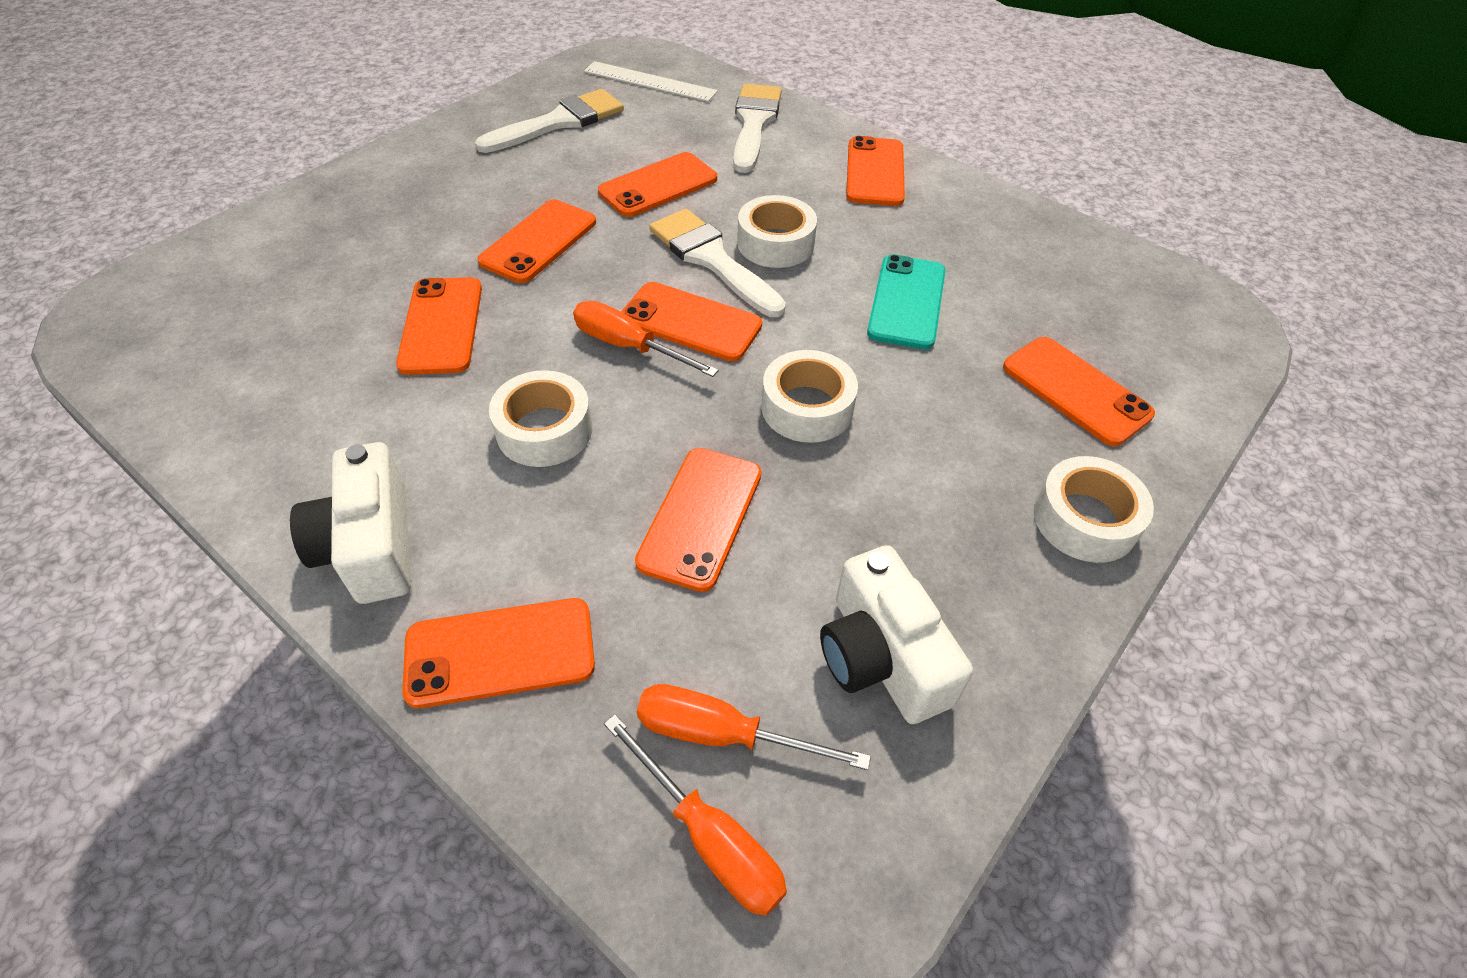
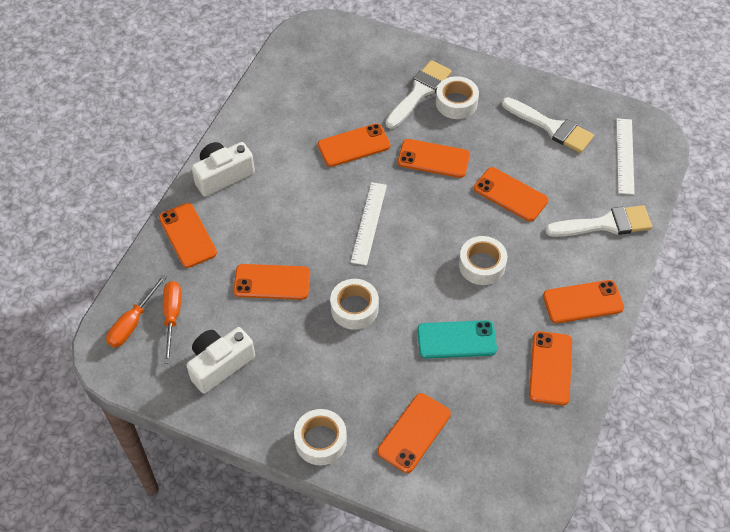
camera: 75 degrees right, 5 degrees up
(544, 430) = (302, 209): white tape -> white tape (456, 103)
(628, 346) = (369, 223): orange screwdriver -> white ruler
(691, 322) = (397, 243): orange phone -> orange phone (550, 368)
(712, 259) = (453, 239): white brush -> white brush (419, 92)

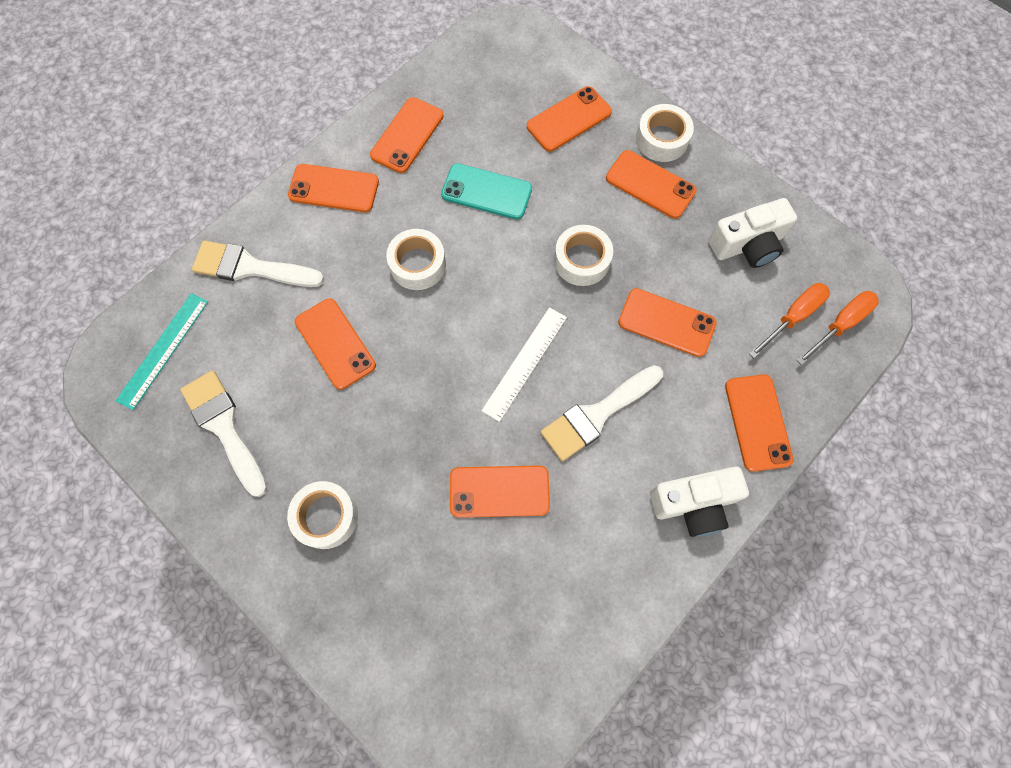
camera: 160 degrees left, 15 degrees up
(172, 317) = (792, 317): orange screwdriver -> orange screwdriver turned 150 degrees counterclockwise
(419, 92) = (368, 557): white brush -> white brush (597, 415)
(433, 159) = (403, 431): orange phone -> orange phone (650, 185)
(625, 156) = (163, 350): white ruler -> turquoise ruler

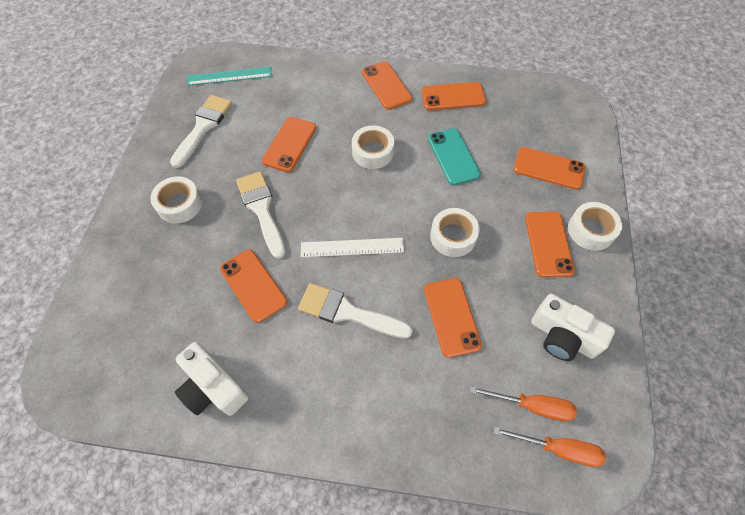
camera: 55 degrees right, 10 degrees down
(250, 267) = (306, 81): white brush -> white brush (261, 209)
(693, 503) = (325, 418): white camera -> white camera (213, 387)
(757, 422) = (423, 429): orange phone -> none

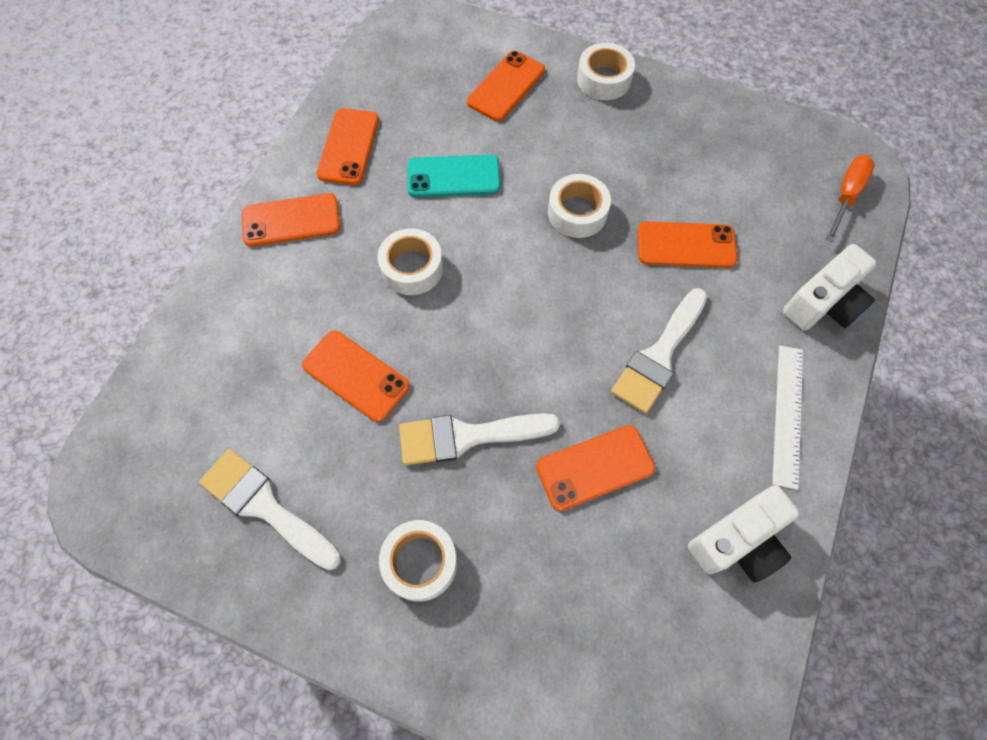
camera: 75 degrees left, 5 degrees up
(229, 76) = (161, 447): turquoise ruler -> none
(352, 247) = (564, 329): white ruler -> white ruler (787, 414)
(532, 406) = (800, 202): orange screwdriver -> none
(548, 244) = (611, 123): orange phone -> none
(562, 337) = (728, 150): white camera -> white camera (823, 303)

